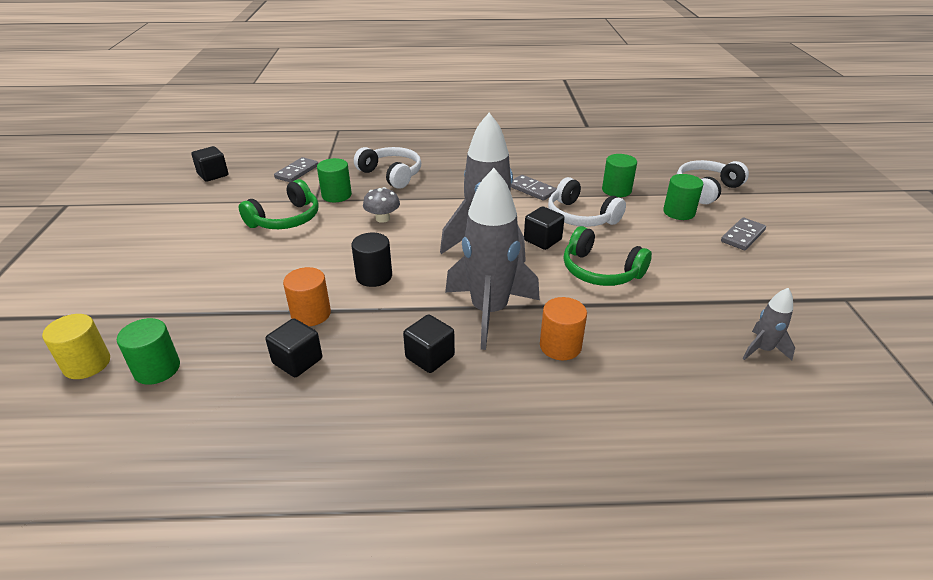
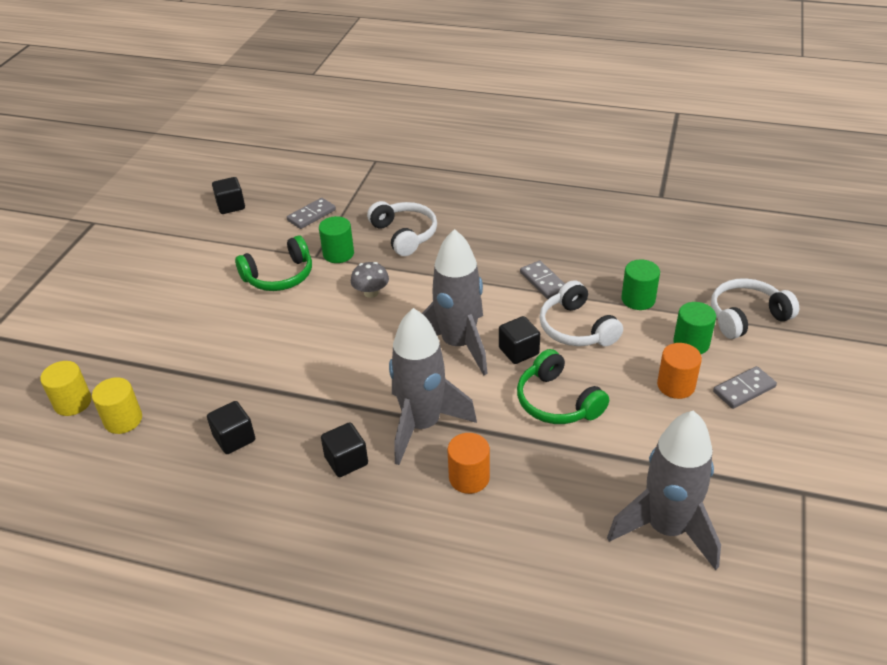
camera: 20 degrees right, 5 degrees up
(157, 369) = (123, 420): green cylinder -> yellow cylinder
(311, 314) = (263, 392): orange cylinder -> orange cylinder (676, 385)
(374, 276) = (334, 362): black cylinder -> none
(762, 350) = (666, 529): grey rocket -> grey rocket, size x2.16

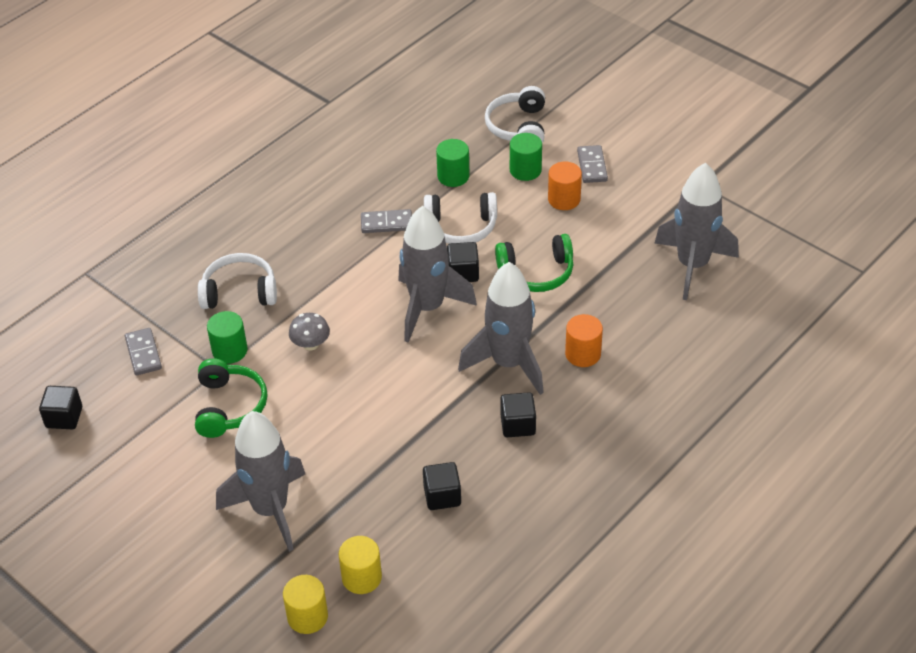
camera: 65 degrees left, 5 degrees up
(180, 339) = (270, 510): none -> grey rocket

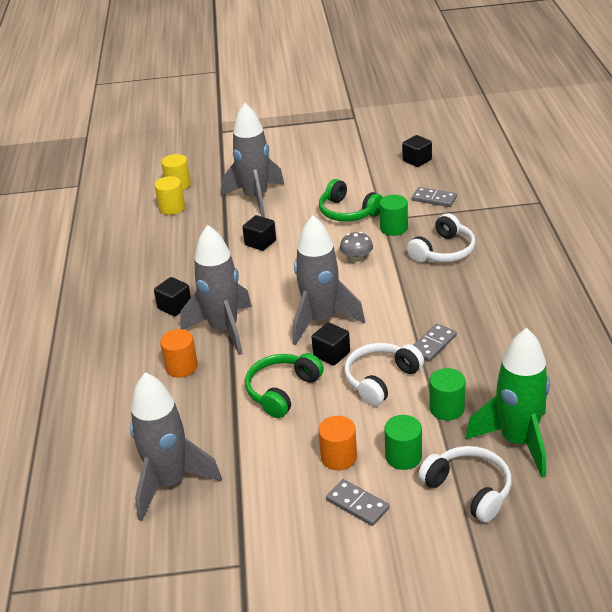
camera: 135 degrees right, 10 degrees down
(442, 496) = (175, 254): black cube -> black cube (260, 243)
(448, 128) = (517, 441): none -> green rocket

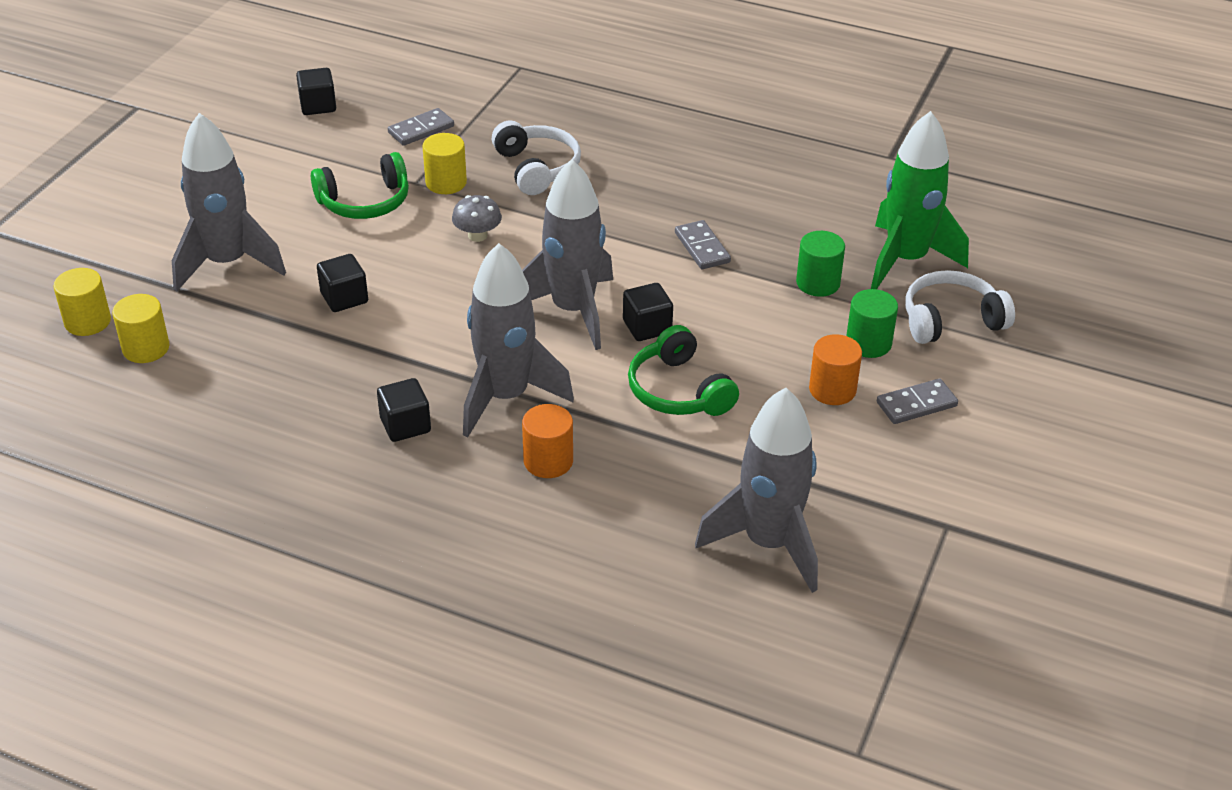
camera: 65 degrees left, 5 degrees up
(380, 379) = (727, 308): white headphones -> none
(394, 228) = (446, 183): green cylinder -> yellow cylinder

